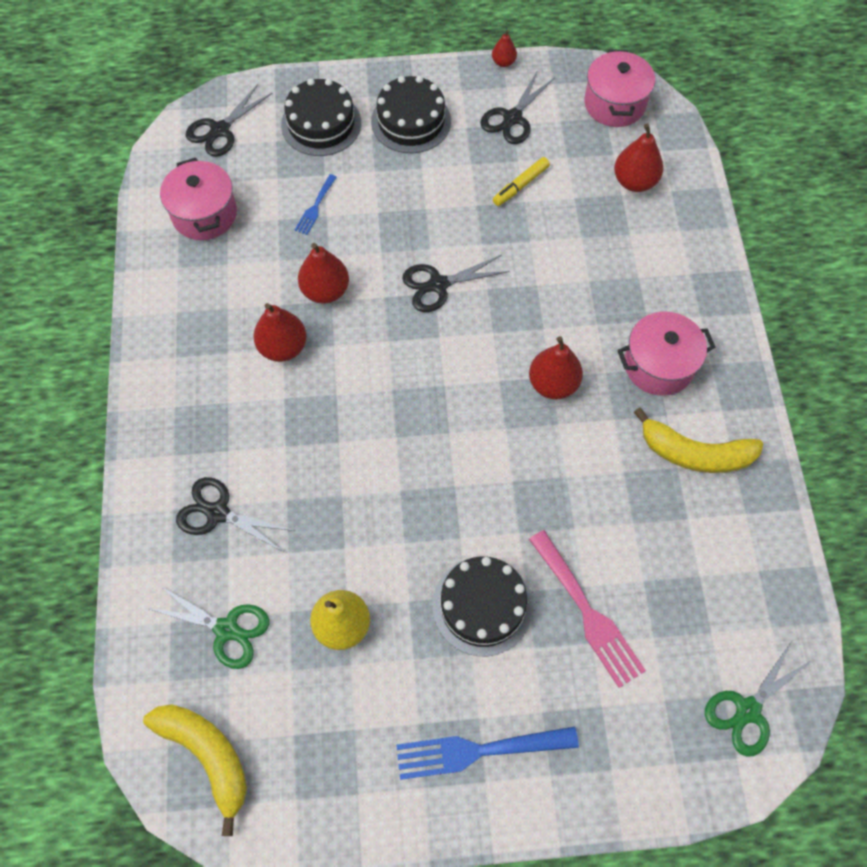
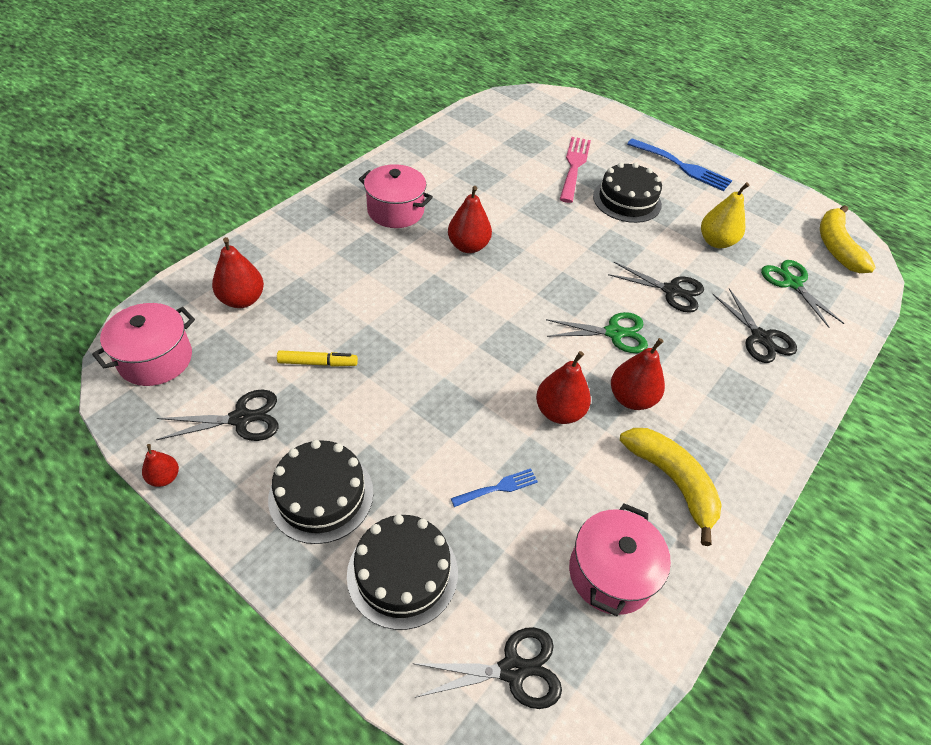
camera: 140 degrees left, 15 degrees down
(438, 285) = (469, 348): black scissors -> black scissors (671, 291)
(695, 453) = (436, 172): yellow banana -> yellow banana (672, 481)
(747, 710) = (541, 106): green scissors -> green scissors (614, 333)

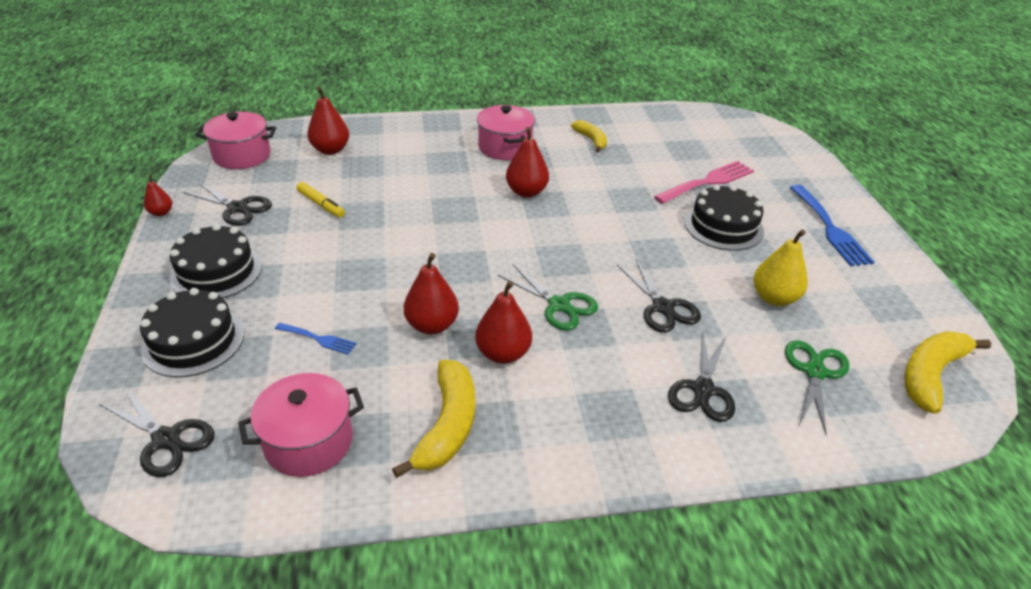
camera: 45 degrees right, 10 degrees down
(452, 168) = (591, 140): none -> yellow banana

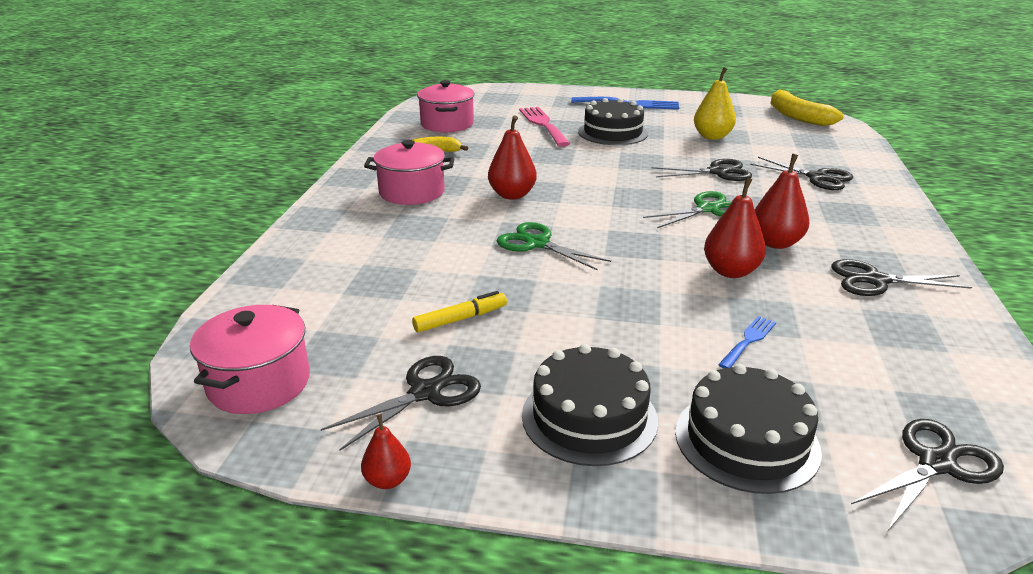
camera: 70 degrees left, 10 degrees down
(309, 442) = (914, 358): pink pot -> pink pot (447, 124)
(330, 150) = (316, 301): red pear -> none
(448, 425) = (875, 280): yellow banana -> black scissors
(815, 372) = (796, 143): green scissors -> green scissors (537, 243)

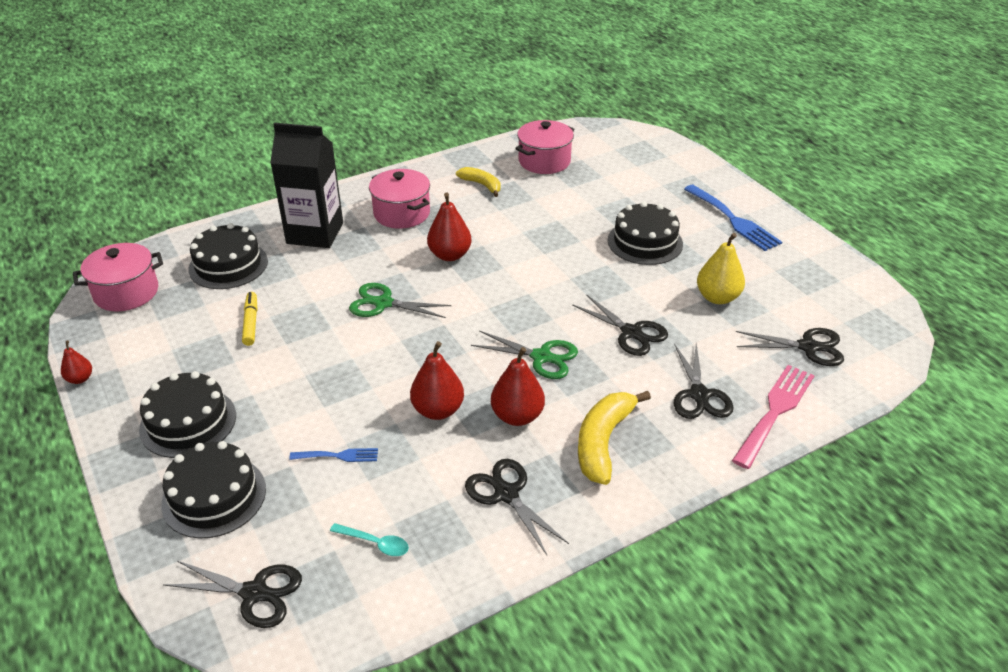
camera: 50 degrees right, 10 degrees up
(330, 299) = (228, 265): none -> black cake
(364, 237) = (315, 233): none -> black carton
(425, 392) = (163, 351): black scissors -> black scissors (808, 347)
(460, 319) = (251, 323): yellow marker -> yellow marker turned 120 degrees counterclockwise
(537, 243) = (383, 303): green scissors -> green scissors turned 75 degrees counterclockwise
(543, 124) = (610, 201): pink fork -> pink fork (775, 411)
(797, 117) = (862, 328): yellow banana -> yellow banana (603, 442)
(900, 363) = (375, 543): none -> turquoise spoon

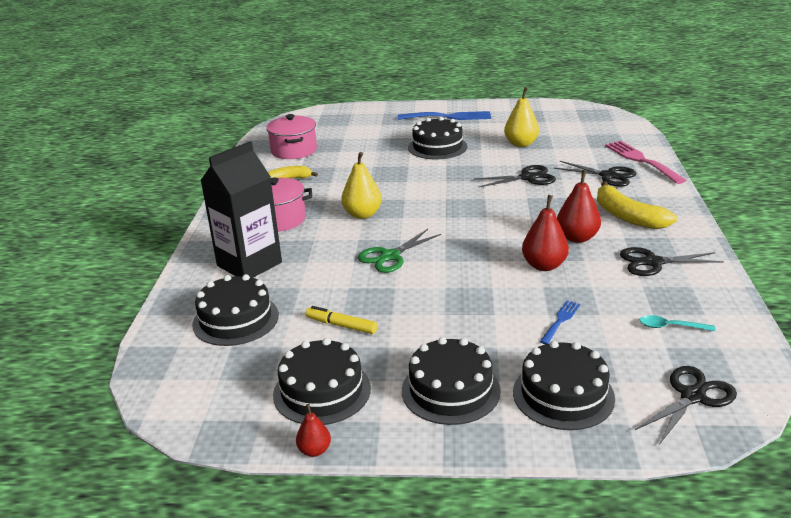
camera: 55 degrees left, 10 degrees down
(126, 292) = (200, 392): pink pot -> none
(154, 351) = (322, 391): none -> black cake
(375, 543) = (670, 326): turquoise spoon -> turquoise spoon turned 135 degrees counterclockwise
(450, 255) = (362, 214): red pear -> yellow pear
(541, 357) = (522, 213): green scissors -> none
(808, 347) = (593, 135): black scissors -> none

